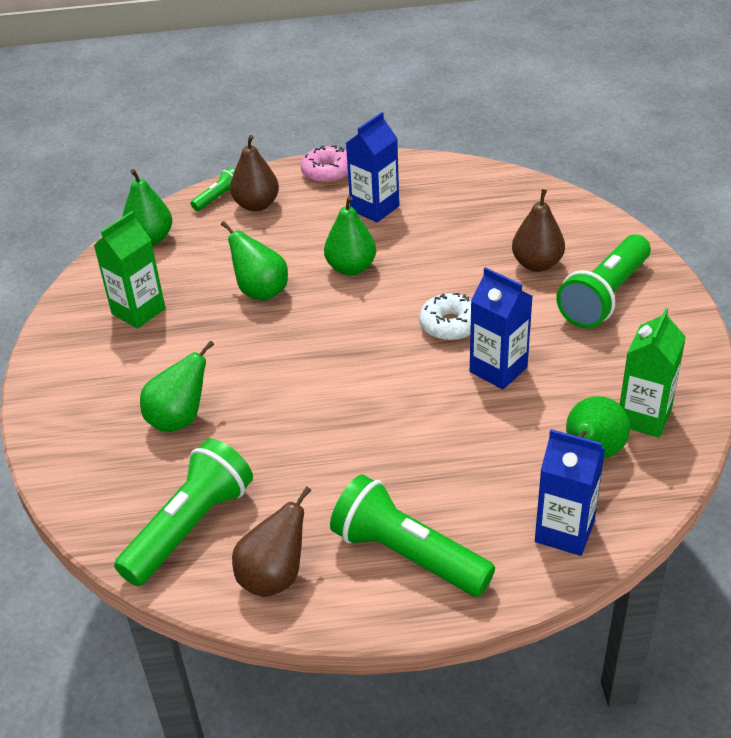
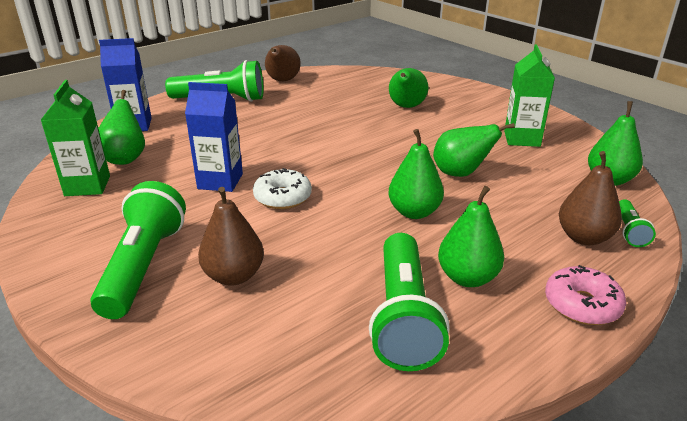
camera: 145 degrees right, 10 degrees down
(190, 527) = (342, 82): green flashlight -> green flashlight (403, 317)
(374, 208) = (467, 278): blue carton -> green pear

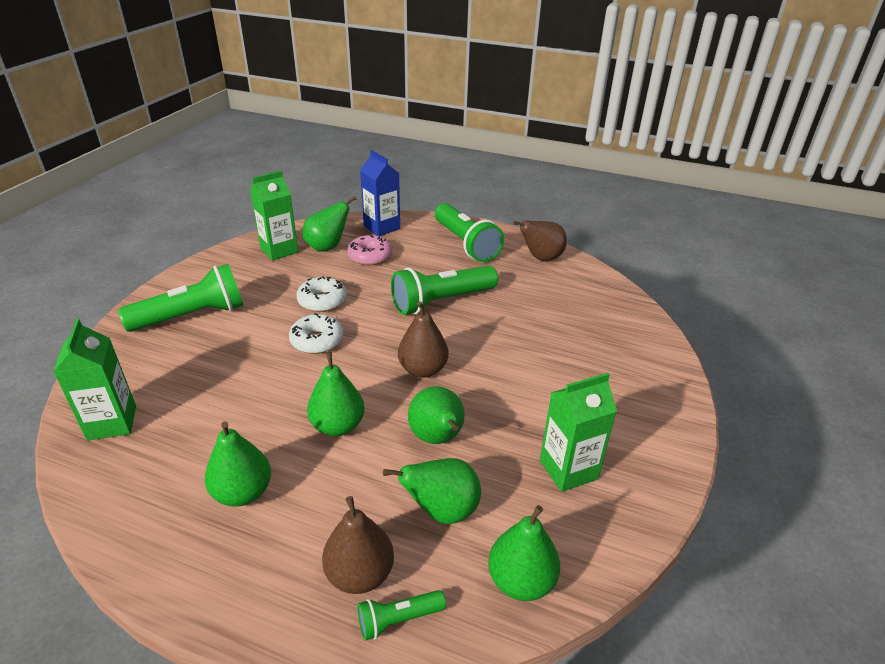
camera: 60 degrees right, 5 degrees up
(220, 181) = (322, 301): blue carton -> white donut
(234, 276) = (195, 359): brown pear -> brown pear (423, 369)
(295, 356) = (112, 423): none -> green carton
(403, 317) = (172, 466): green flashlight -> green flashlight (441, 302)
(406, 107) = (563, 354): green pear -> green pear (442, 510)
(582, 305) = (229, 592): pink donut -> pink donut (370, 256)

